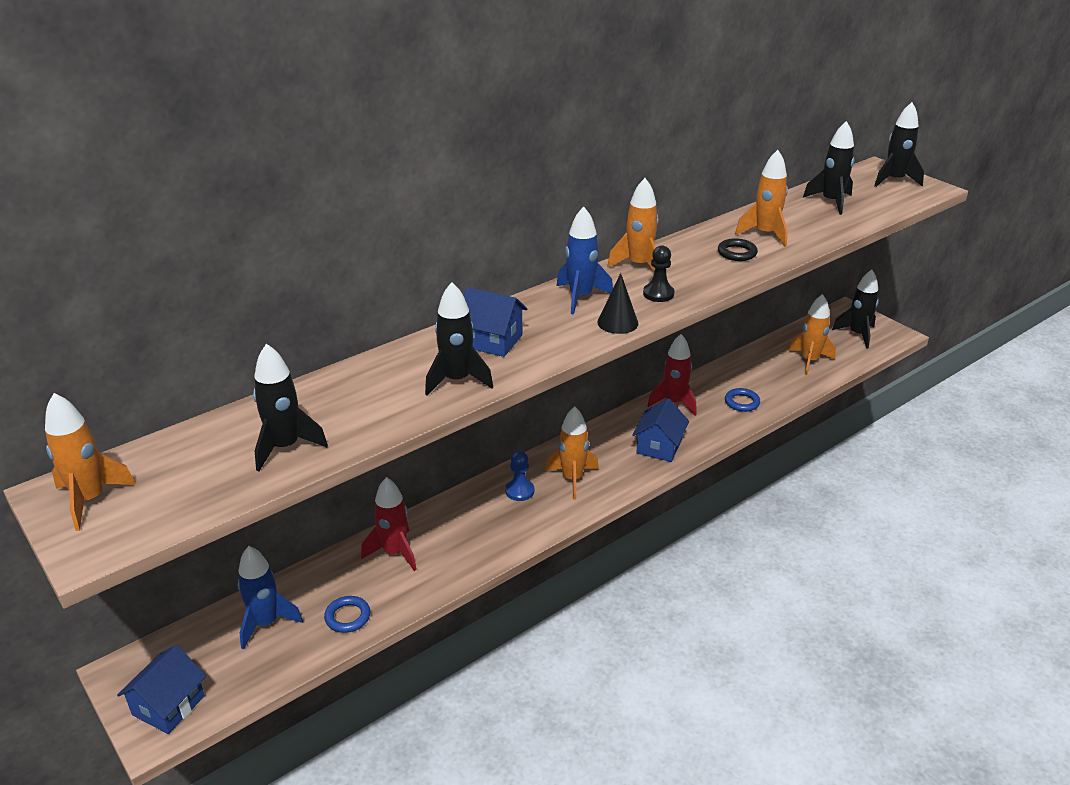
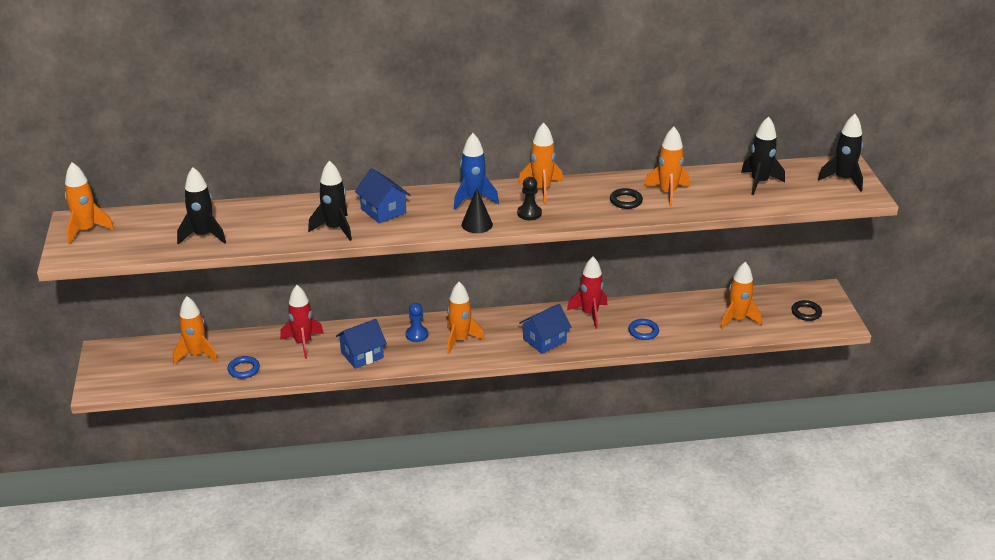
camera: 30 degrees right, 0 degrees up
(168, 705) = (114, 377): blue house -> blue house (362, 355)
(266, 623) = (197, 355): blue rocket -> orange rocket
(857, 334) = (806, 313): black rocket -> black ring

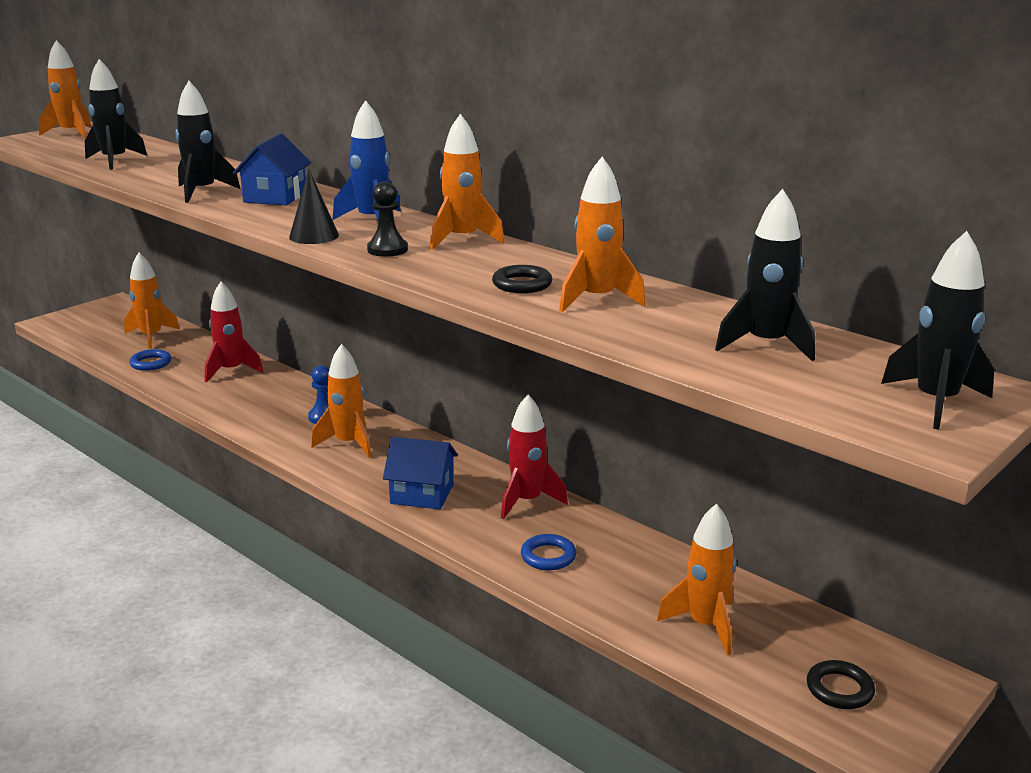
camera: 50 degrees right, 10 degrees down
(362, 355) = (247, 405): blue house -> none

